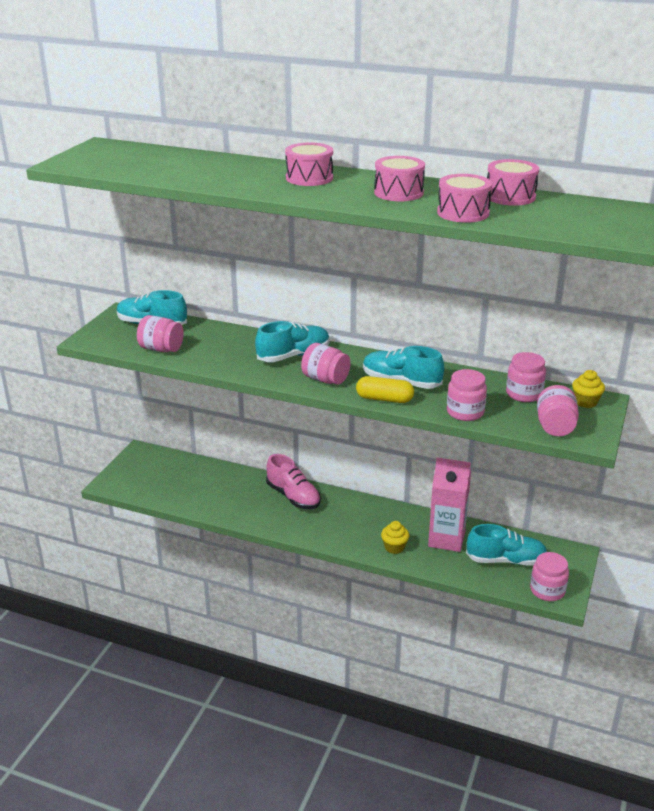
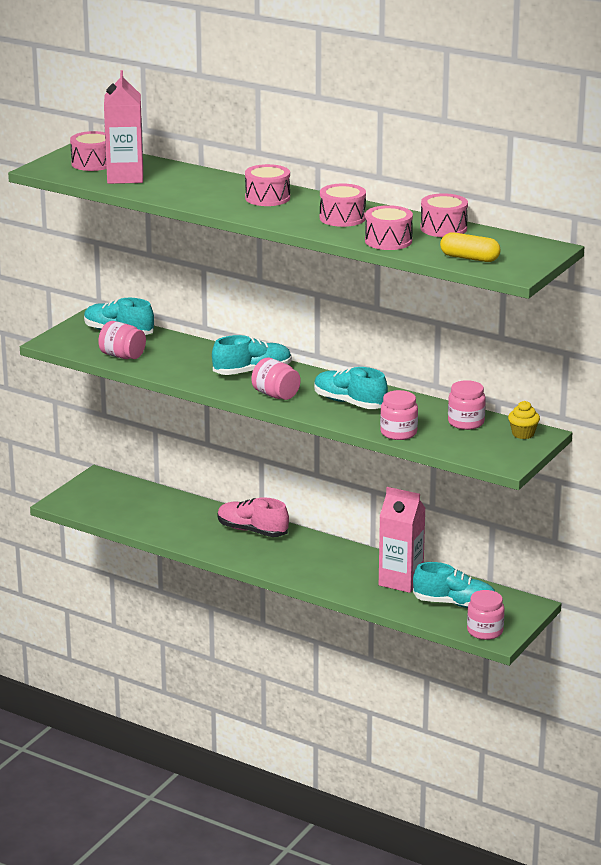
camera: 10 degrees right, 5 degrees down
(115, 156) = (93, 163): none -> pink drum
(152, 167) = (125, 177): none -> pink carton
(293, 496) = (252, 531): pink shoe -> pink shoe turned 150 degrees clockwise
(384, 399) = (326, 416): yellow capsule -> yellow capsule (469, 258)
(394, 547) = (343, 583): yellow cupcake -> none
(555, 427) = (478, 451): pink jar -> none

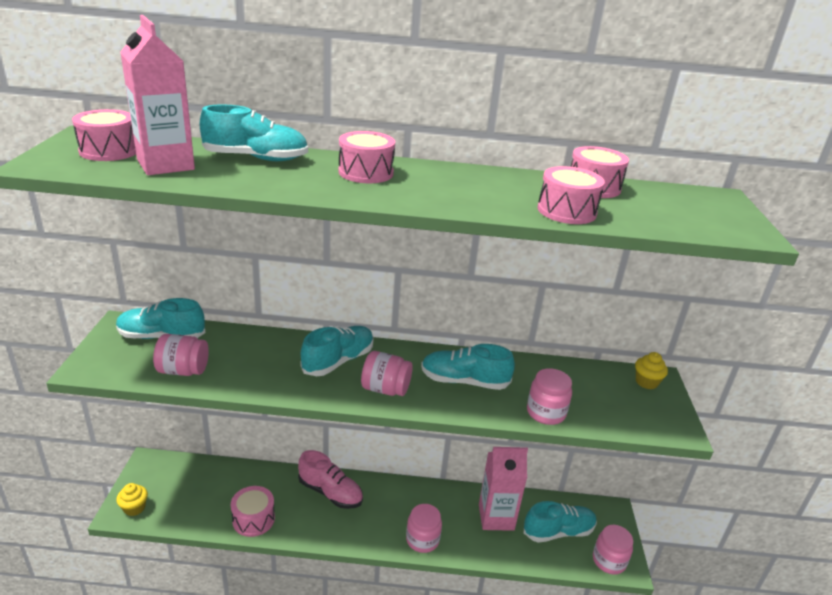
camera: 30 degrees left, 5 degrees up
(73, 503) = (134, 508): none -> yellow cupcake
(194, 179) = (256, 158): none -> turquoise shoe
(252, 531) = (330, 492): pink shoe -> pink shoe turned 150 degrees counterclockwise
(342, 218) = (478, 188): pink drum -> pink drum (253, 519)
(466, 422) = (587, 380): pink jar -> pink jar (422, 540)
(469, 258) = (679, 221): yellow capsule -> none

